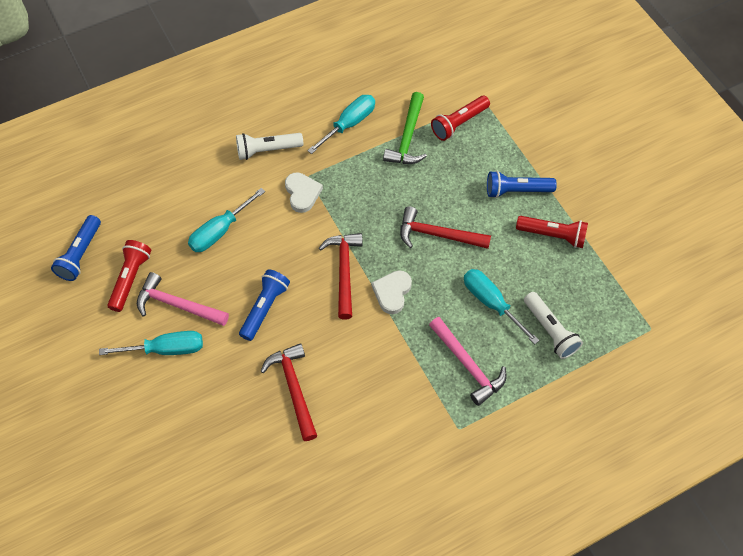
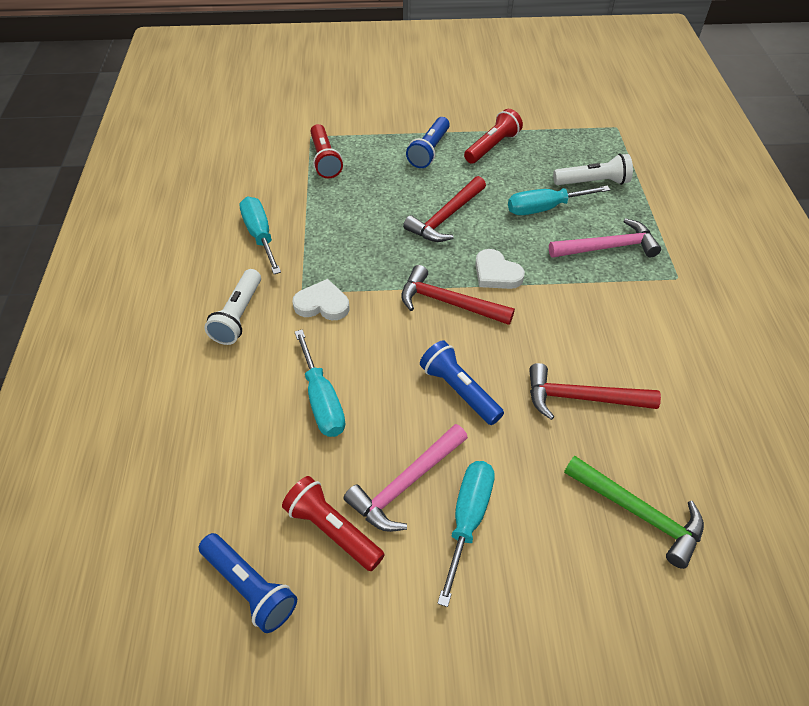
camera: 65 degrees left, 10 degrees down
(408, 137) = (313, 199): green hammer -> green hammer (638, 513)

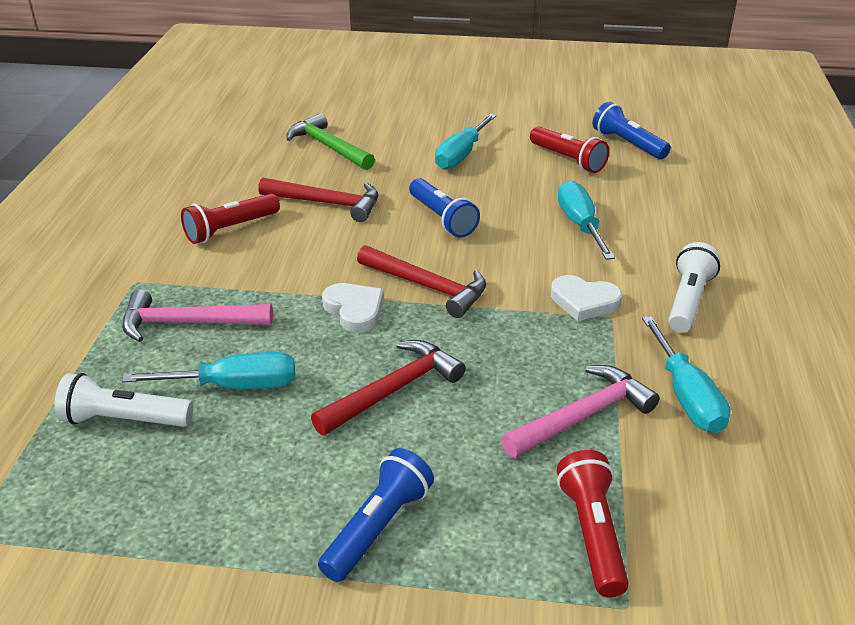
camera: 170 degrees left, 15 degrees down
(406, 484) = (506, 174): pink hammer -> pink hammer (582, 416)
(492, 146) = (249, 521): red flashlight -> red flashlight (230, 229)

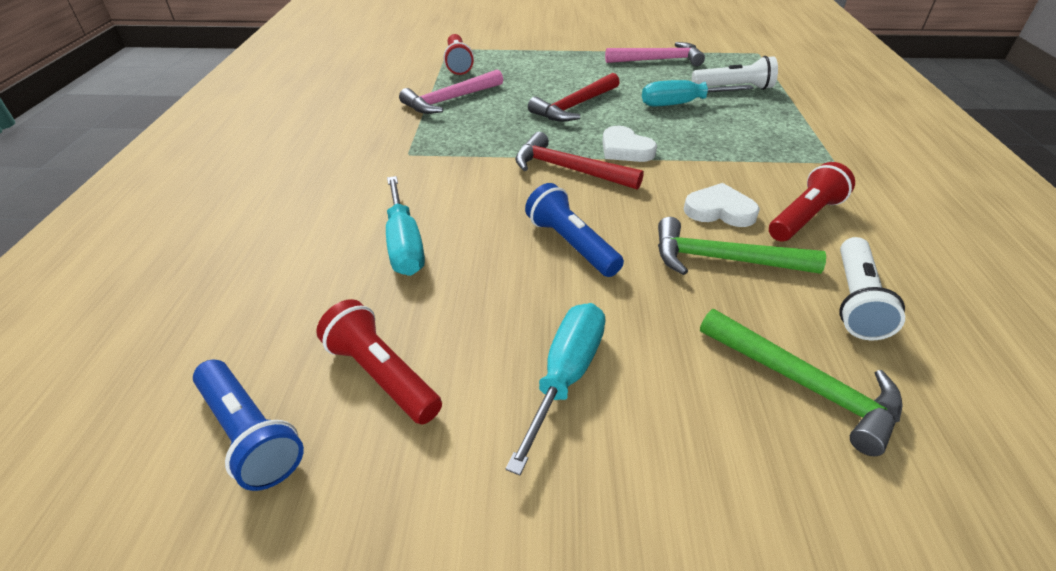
camera: 175 degrees right, 5 degrees up
(188, 323) = (751, 134): pink hammer -> pink hammer (658, 60)
(327, 203) = (722, 260): red hammer -> green hammer
(378, 527) = (564, 61): blue flashlight -> none
(584, 301) = (427, 164): white heart -> white heart (719, 210)
(686, 396) = (377, 111): turquoise screwdriver -> none
(688, 301) = (332, 169): white flashlight -> white flashlight (855, 301)

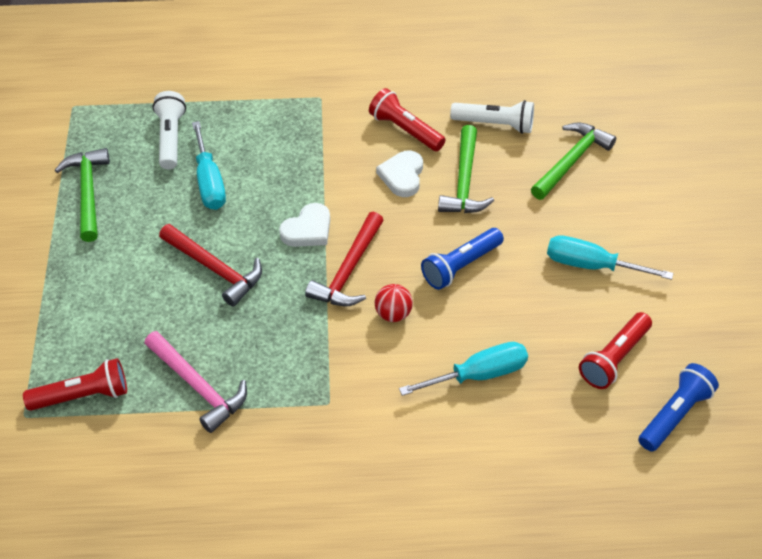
camera: 95 degrees left, 10 degrees up
(505, 193) = (393, 314): none -> red ball
(658, 60) = (87, 193): pink hammer -> green hammer

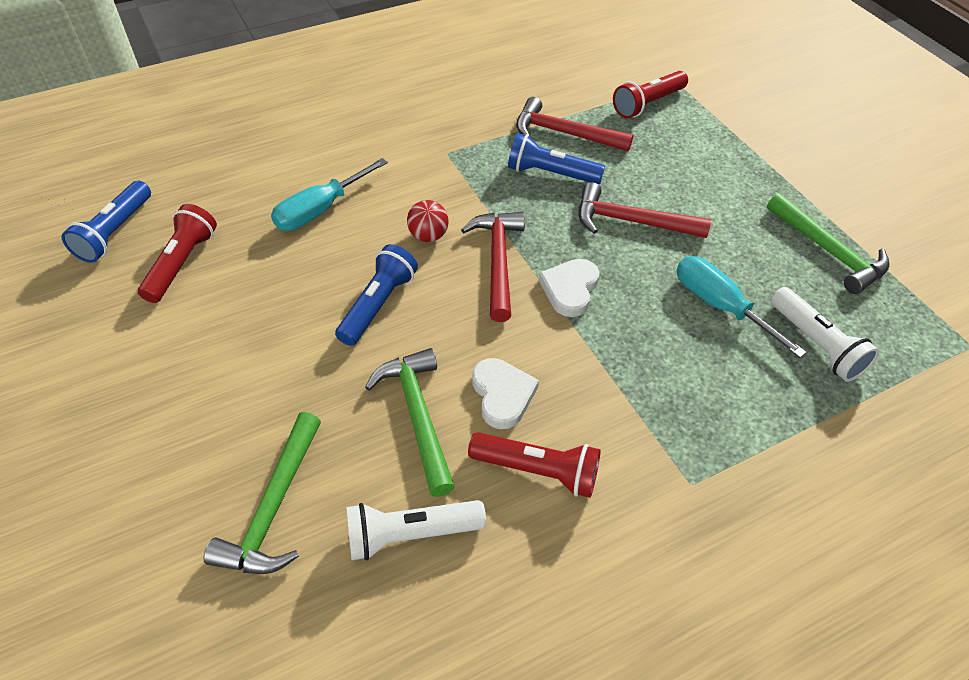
camera: 155 degrees right, 0 degrees up
(198, 386) = (564, 133): pink hammer -> red hammer
(246, 342) = (550, 174): none -> blue flashlight
(591, 265) = (220, 355): turquoise screwdriver -> none

